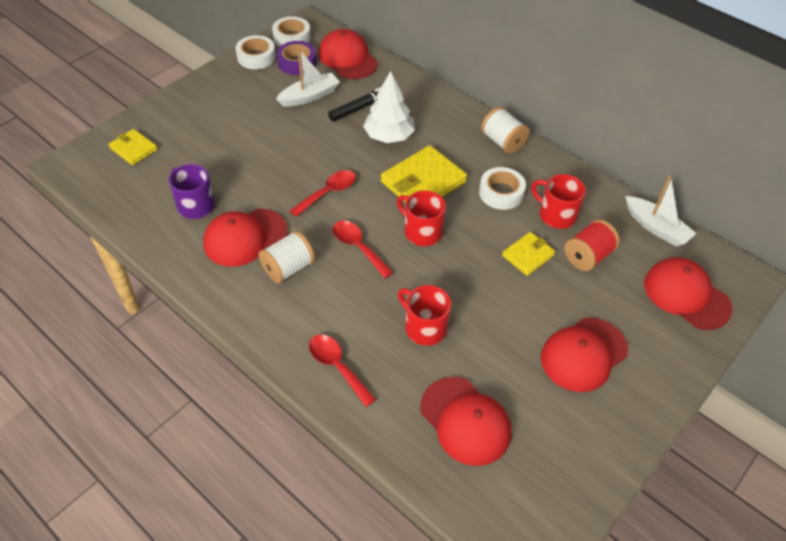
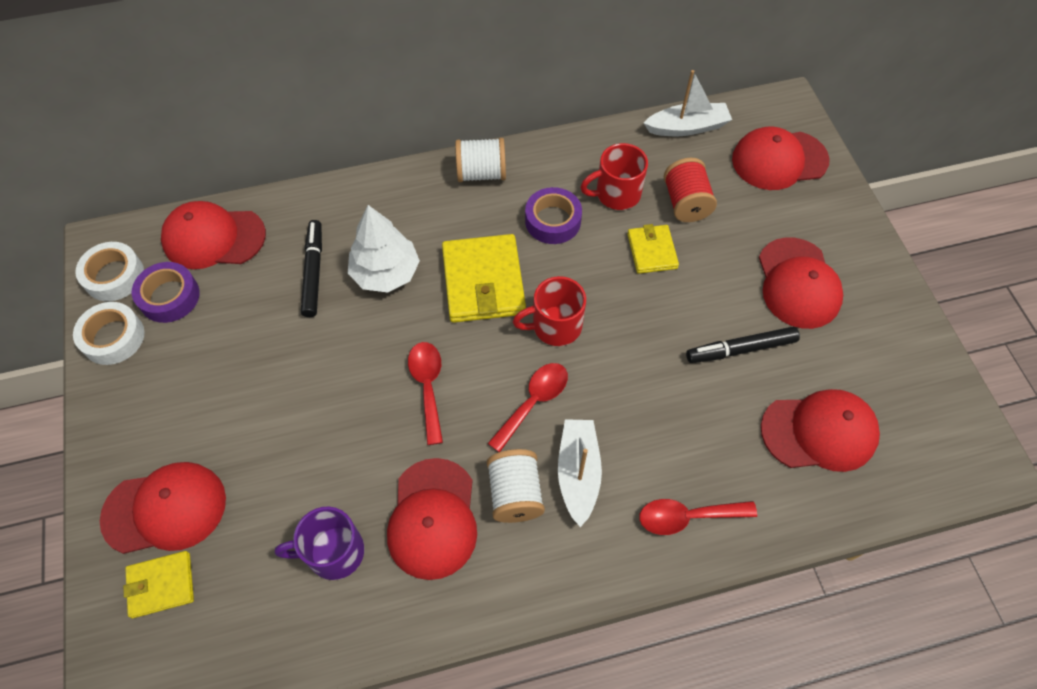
camera: 55 degrees left, 10 degrees up
(175, 128) = (165, 509): none -> red cap
(309, 96) = (245, 317): white boat -> white boat (578, 473)
(358, 247) = (533, 402): red spoon -> red spoon turned 135 degrees clockwise
(424, 327) = (686, 401): red mug -> none
(493, 342) = (740, 349): none -> black marker
(501, 193) = (553, 221): white tape -> purple tape

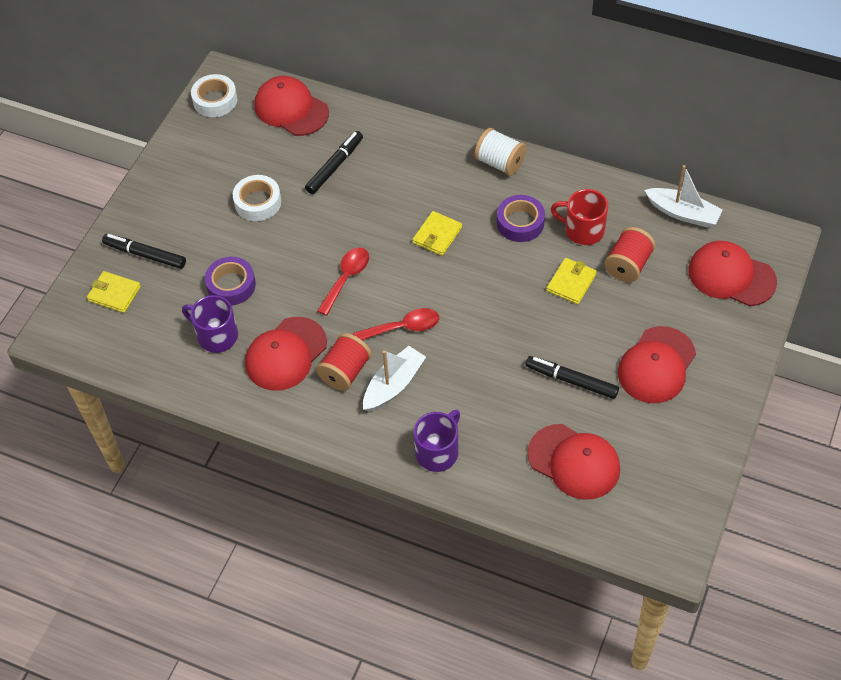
camera: 40 degrees right, 5 degrees down
(113, 337) = (188, 138): white tape -> white tape (258, 202)
(165, 509) = (145, 255): red cap -> black marker
(169, 297) = (237, 132): purple tape -> purple tape (231, 285)
(386, 273) = (379, 193): white tree -> none
(483, 281) = (437, 235): yellow wallet -> yellow wallet, size x0.57
(515, 494) = (345, 372): white spool -> red spool
(555, 326) = (459, 291): red mug -> none
(687, 517) = (438, 452): red spoon -> purple mug

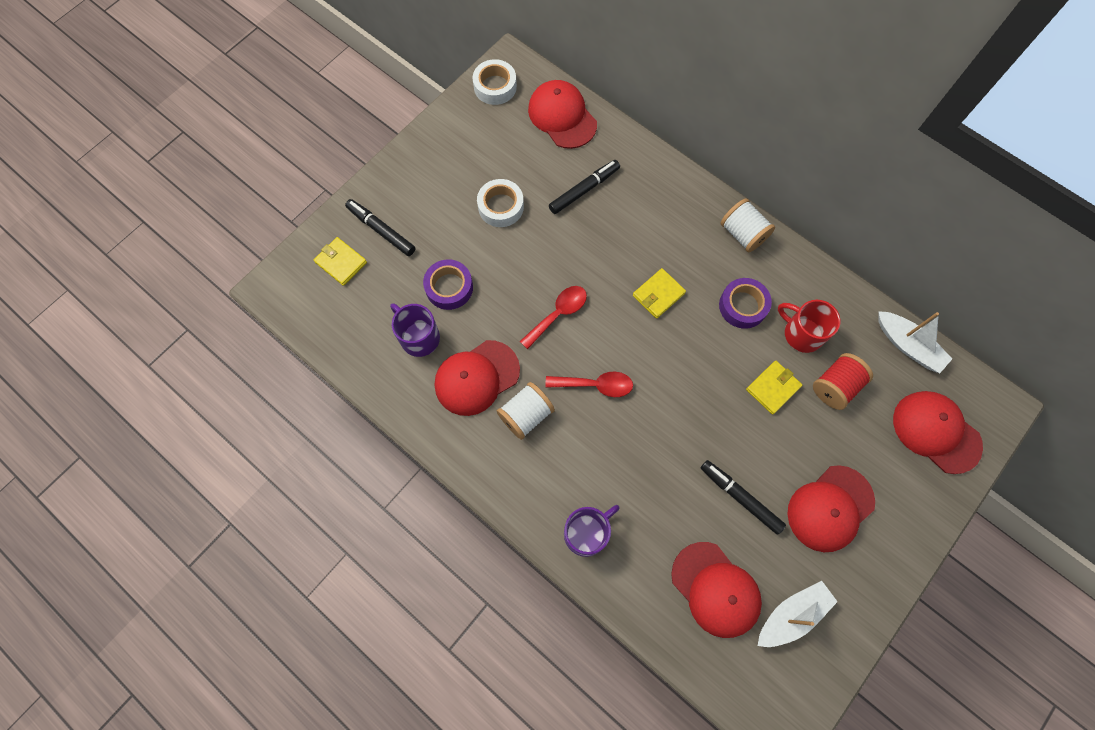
camera: 15 degrees right, 15 degrees up
(345, 372) = (526, 415): red spool -> white spool
(393, 385) = (567, 445): white boat -> white boat (791, 615)

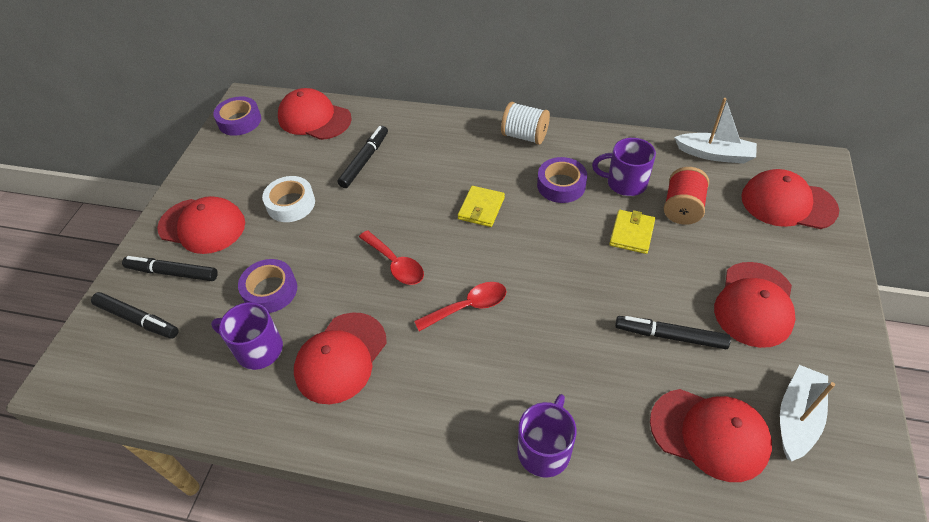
camera: 25 degrees left, 20 degrees down
(341, 262) = (137, 319): yellow wallet -> black marker
(420, 193) = (202, 226): none -> red cap
(495, 86) = (239, 121): white tape -> purple tape
(526, 415) = (413, 367): white spool -> none
(558, 314) = (395, 264): red spoon -> red spoon turned 120 degrees clockwise
(801, 333) = (625, 183): red mug -> purple mug

